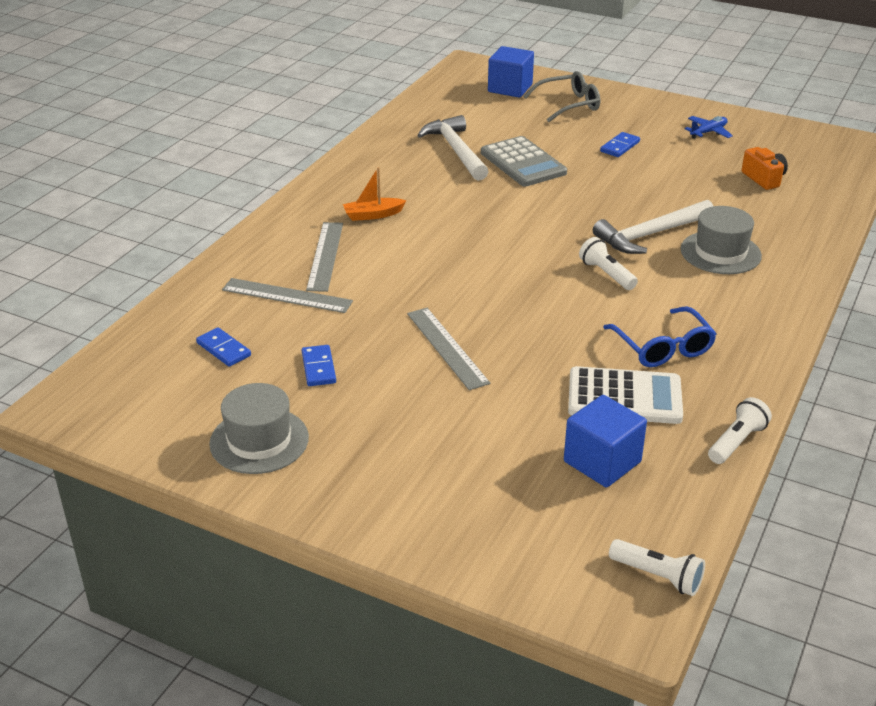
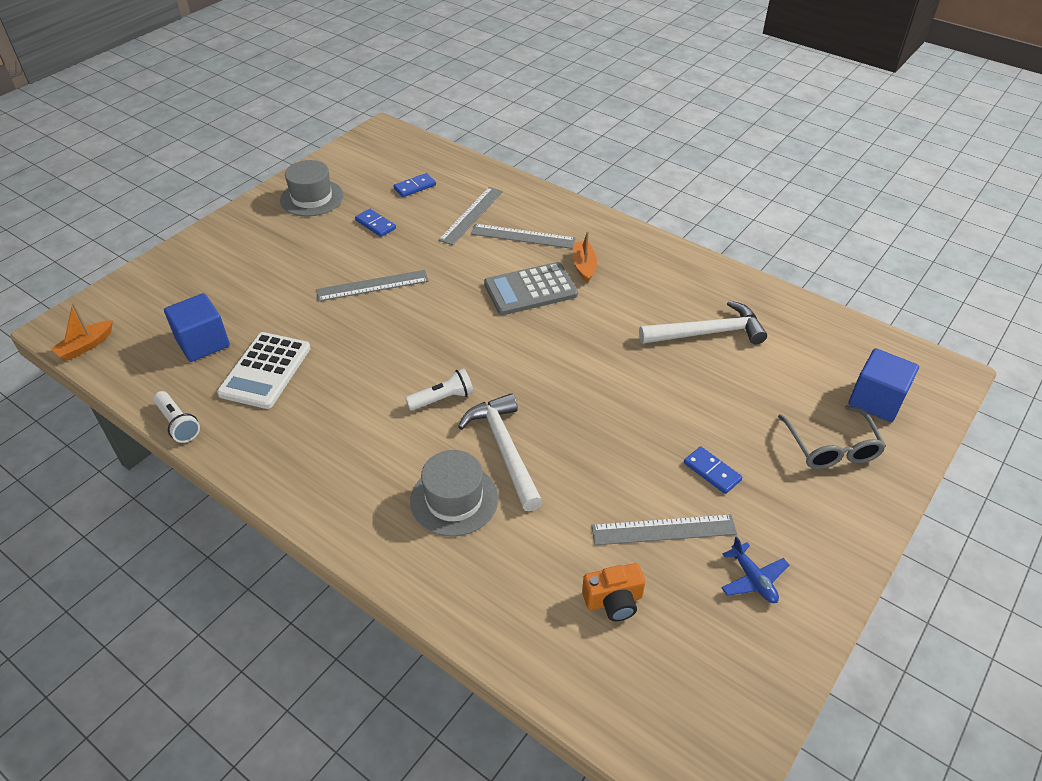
camera: 100 degrees right, 10 degrees up
(318, 368) = (375, 224): blue domino -> blue domino turned 45 degrees clockwise
(523, 163) = (676, 379): grey calculator -> grey calculator (530, 290)
(658, 576) = (86, 346): white flashlight -> orange boat
(663, 348) = (315, 410): blue glasses -> none
(688, 163) = (663, 530): none -> grey ruler

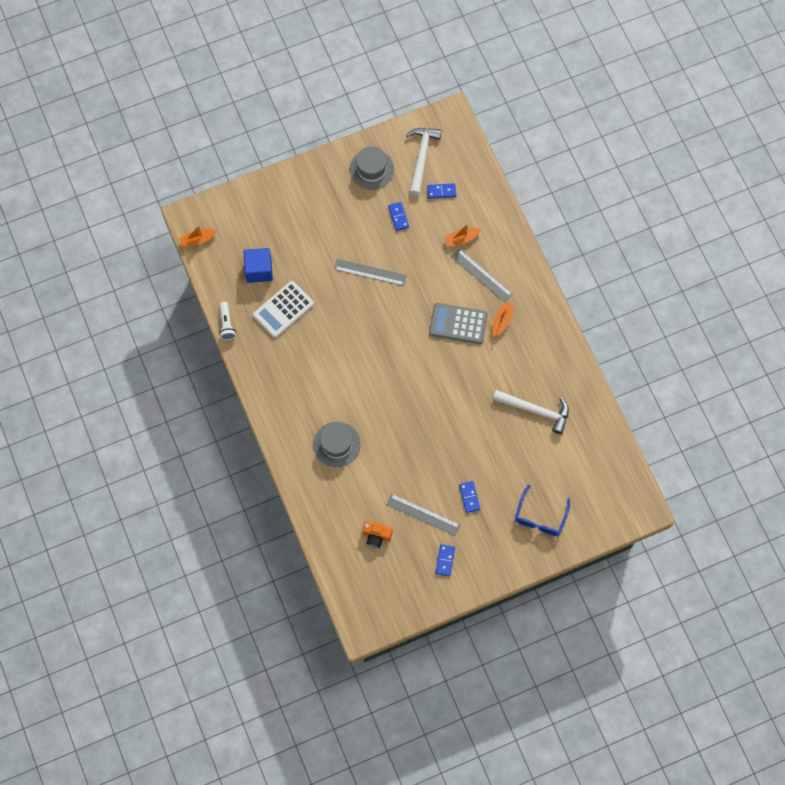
camera: 30 degrees right, 25 degrees up
(442, 399) = (364, 379): white flashlight -> none
(471, 215) = (461, 239): grey ruler -> orange boat
(505, 449) = (377, 428): white hammer -> white hammer (422, 157)
(753, 579) = (445, 560): blue plane -> blue domino
(832, 448) = (540, 518): grey glasses -> blue glasses
(876, 400) = (589, 504): blue cube -> none

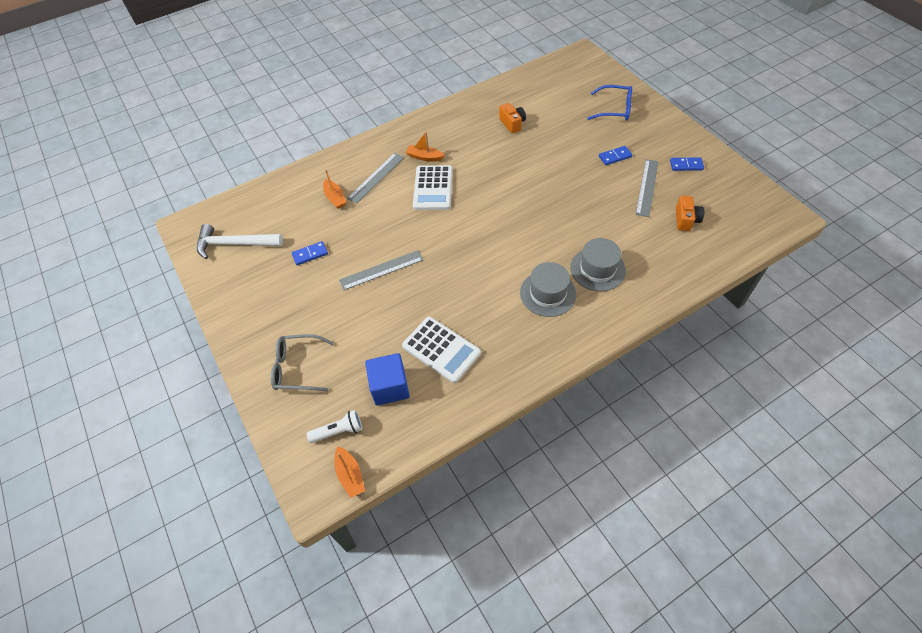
camera: 95 degrees left, 15 degrees down
(226, 324) = (472, 412): white flashlight -> white flashlight (338, 431)
(289, 206) = (296, 368): none -> grey glasses
(370, 272) = (381, 270): grey ruler -> grey ruler turned 60 degrees clockwise
(371, 169) = (247, 288): grey hat -> grey hat (548, 293)
(441, 191) = (278, 221): blue domino -> none
(458, 324) = (433, 188): grey calculator -> white calculator
(535, 410) = (512, 124): white hammer -> orange camera

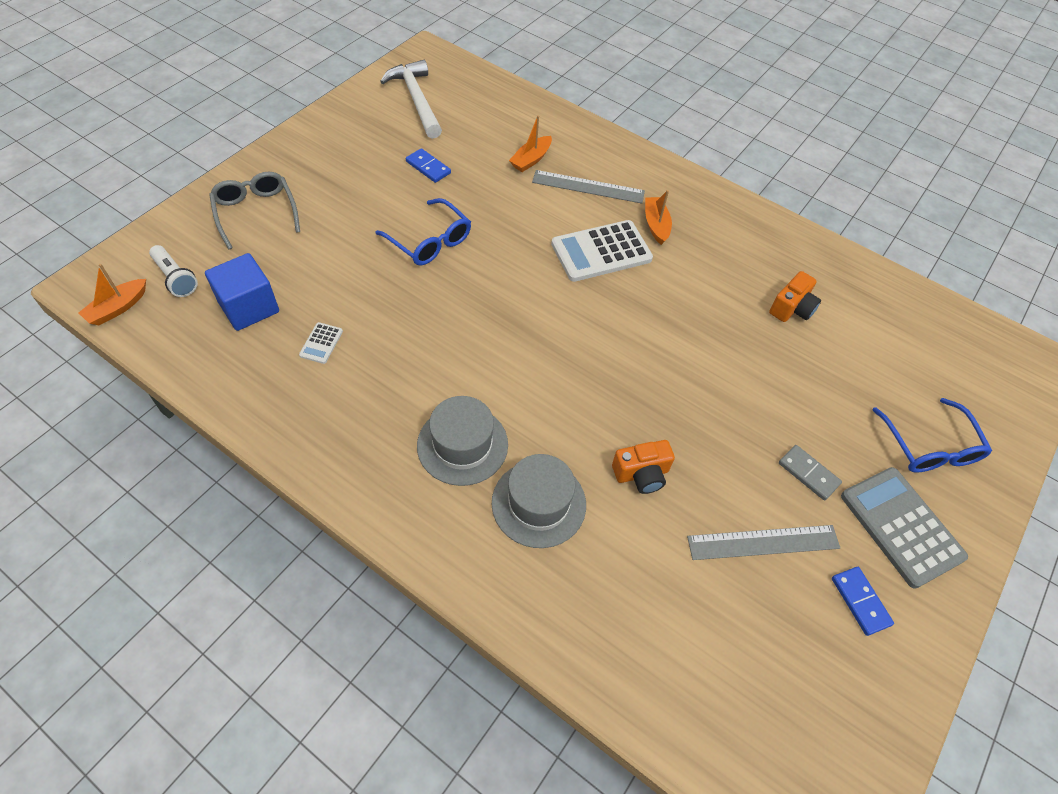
camera: 60 degrees right, 0 degrees up
(381, 270) = (430, 242): grey ruler -> blue glasses
(441, 349) = (321, 343): white calculator -> white calculator, size x0.45
(615, 157) = (808, 474): blue domino -> grey domino
(653, 136) = (901, 526): none -> grey calculator
(686, 220) = (717, 626): orange camera -> orange camera (641, 474)

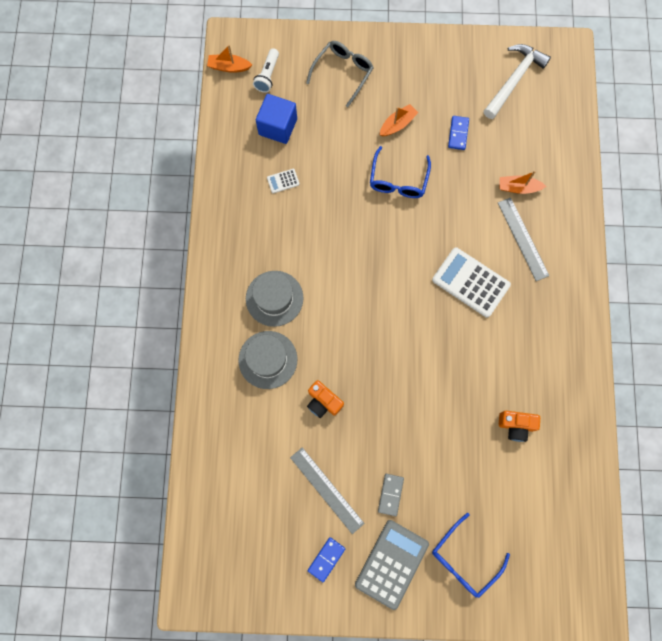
camera: 60 degrees right, 20 degrees up
(656, 225) = (522, 301): orange boat -> orange boat (397, 124)

